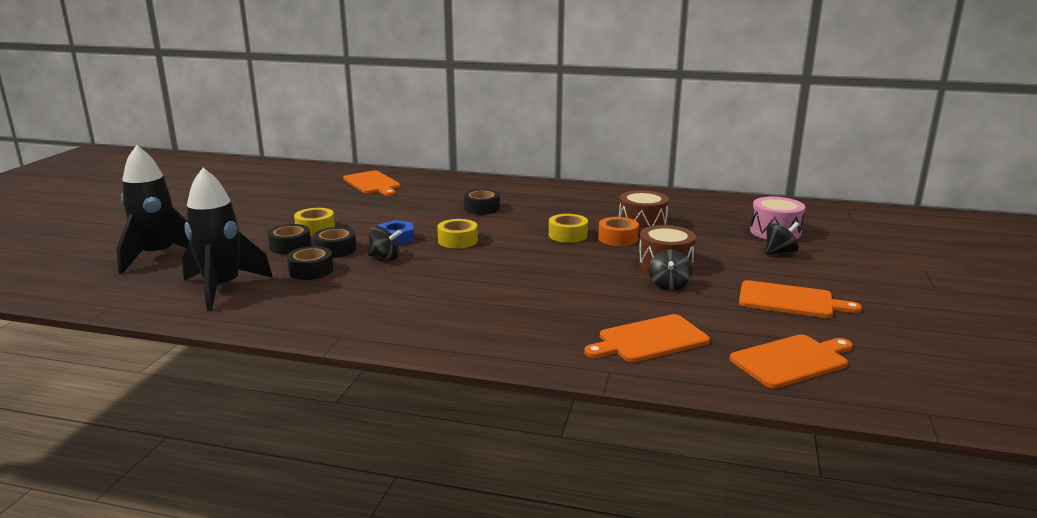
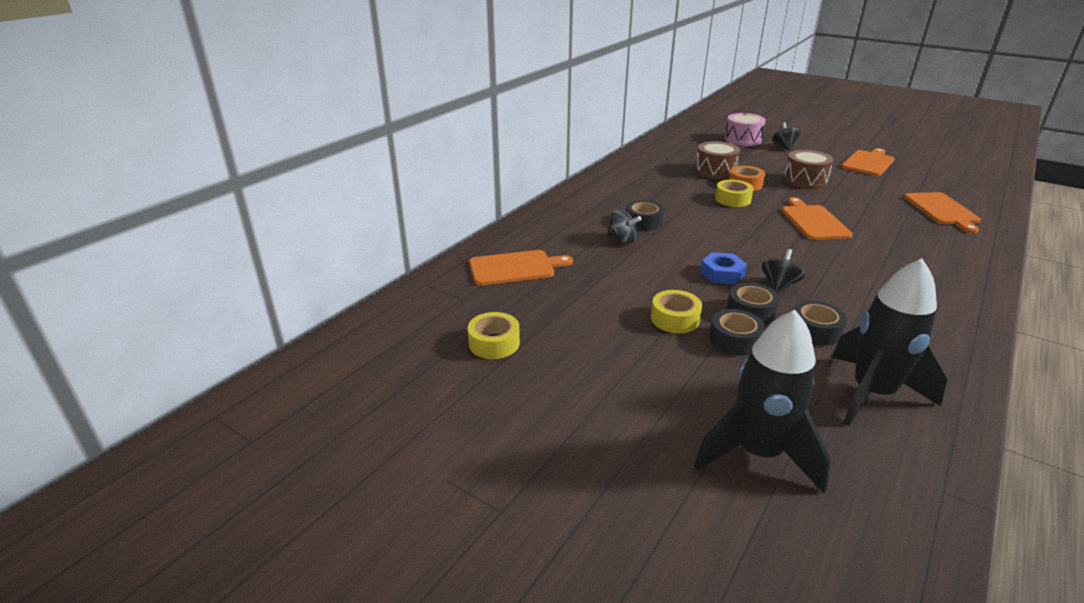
camera: 70 degrees left, 10 degrees up
(457, 240) = (736, 245): yellow tape -> yellow tape (494, 343)
(669, 285) = (845, 187): black spinning top -> black spinning top (622, 239)
(792, 360) = (958, 181): orange cutting board -> orange cutting board (813, 221)

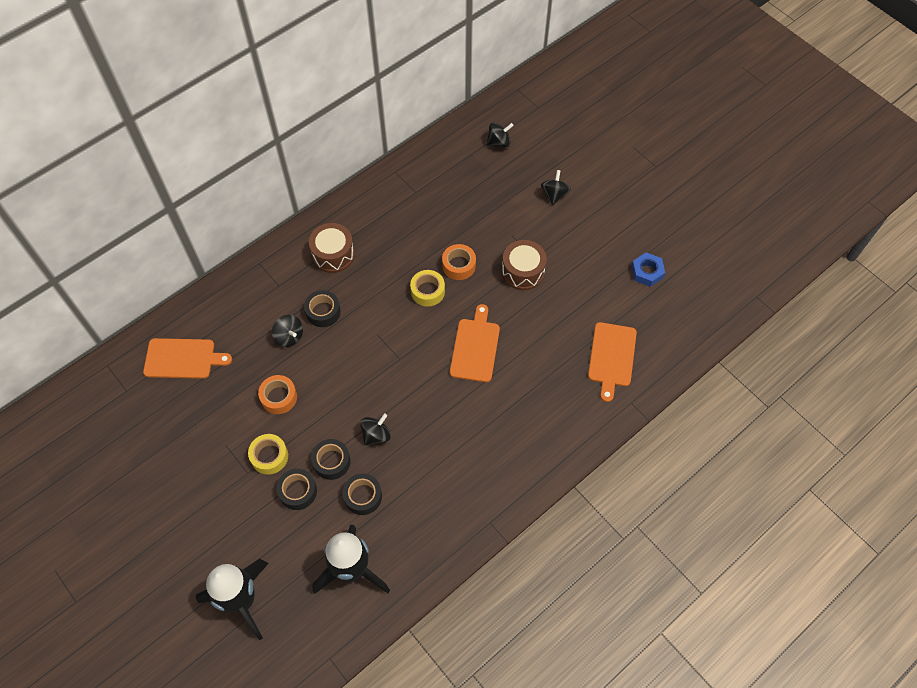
camera: 15 degrees right, 30 degrees up
(494, 343) = (129, 451): yellow tape -> none
(646, 277) = (279, 397): none -> orange tape
(711, 132) = (499, 142): none -> black spinning top
(715, 171) = (446, 232): brown drum -> brown drum (333, 254)
(722, 274) = (341, 408): blue nut -> blue nut (647, 272)
(742, 139) = (522, 167): pink drum -> none
(868, 162) = (618, 249): orange cutting board -> none

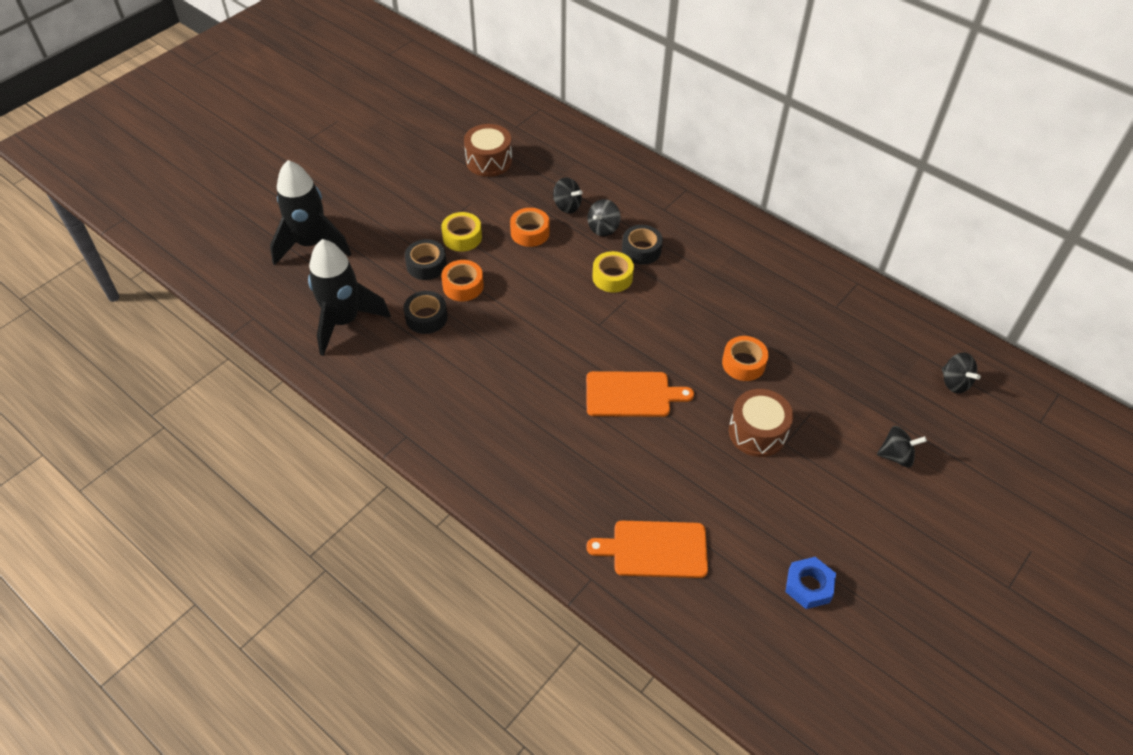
camera: 80 degrees right, 10 degrees down
(183, 358) = (558, 156): orange cutting board -> none
(331, 461) = (463, 286): black tape -> orange tape
(333, 254) = (718, 246): brown drum -> brown drum (489, 161)
(376, 435) = (500, 318): black spinning top -> black spinning top (567, 206)
(427, 291) = (696, 338): yellow tape -> yellow tape (612, 277)

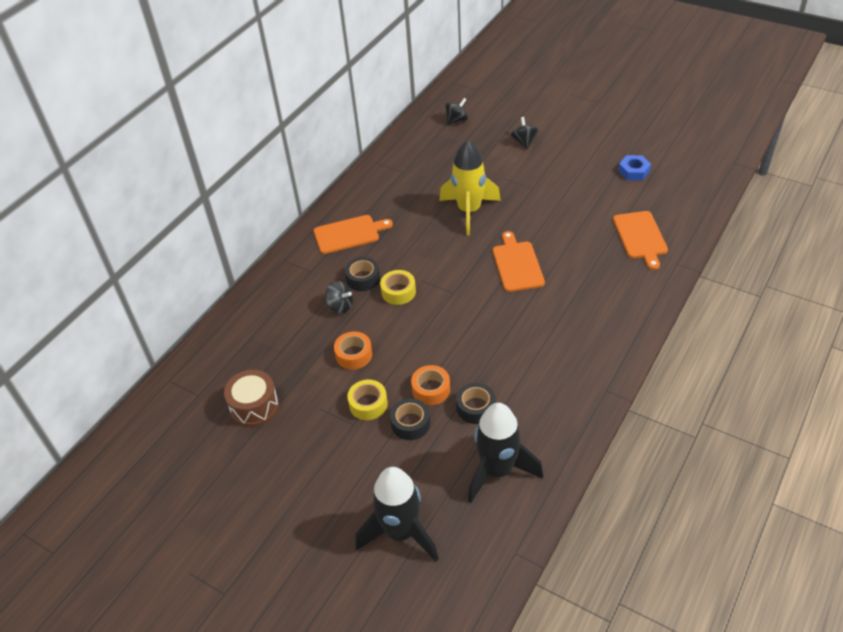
camera: 95 degrees left, 5 degrees down
(567, 206) = (314, 335): black spinning top -> none
(720, 245) = (349, 234): none -> orange cutting board
(743, 363) = (469, 211): orange tape -> yellow rocket
(757, 432) = (528, 200): brown drum -> none

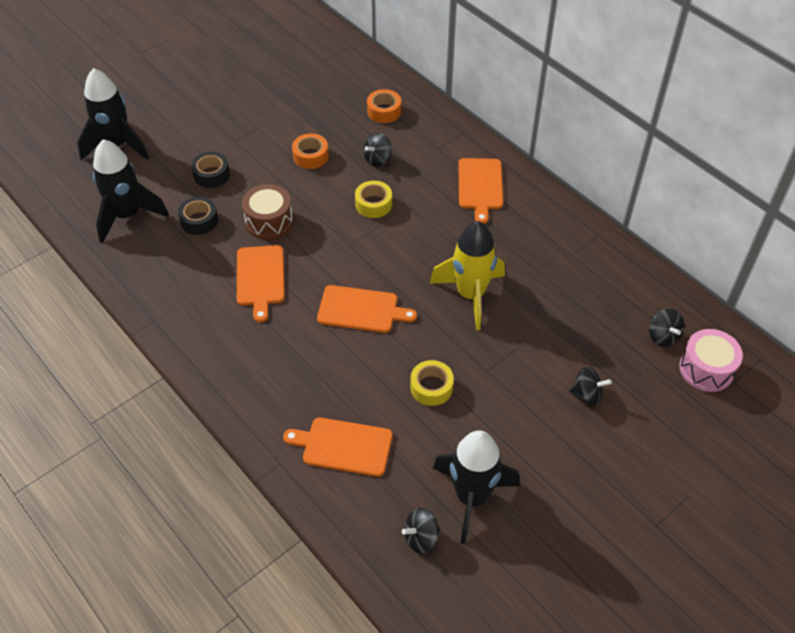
camera: 105 degrees right, 5 degrees up
(254, 406) = (292, 88): brown drum -> brown drum (269, 221)
(363, 278) = (407, 183): black tape -> none
(368, 404) = (249, 154): yellow tape -> yellow tape (431, 387)
(431, 389) = (238, 197): orange tape -> orange tape (384, 111)
(473, 100) = (706, 369): none -> pink drum
(520, 336) = (260, 278): none -> orange cutting board
(634, 171) = (471, 497): blue nut -> black rocket
(677, 184) = (421, 538): none -> black spinning top

